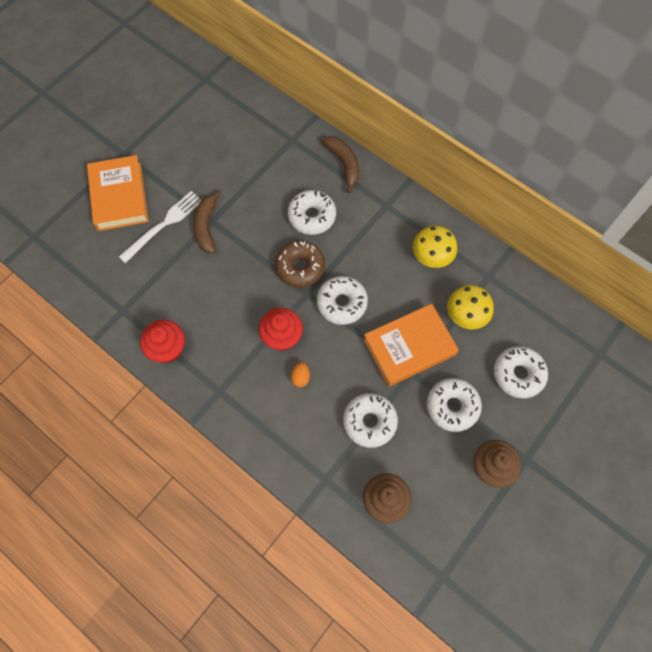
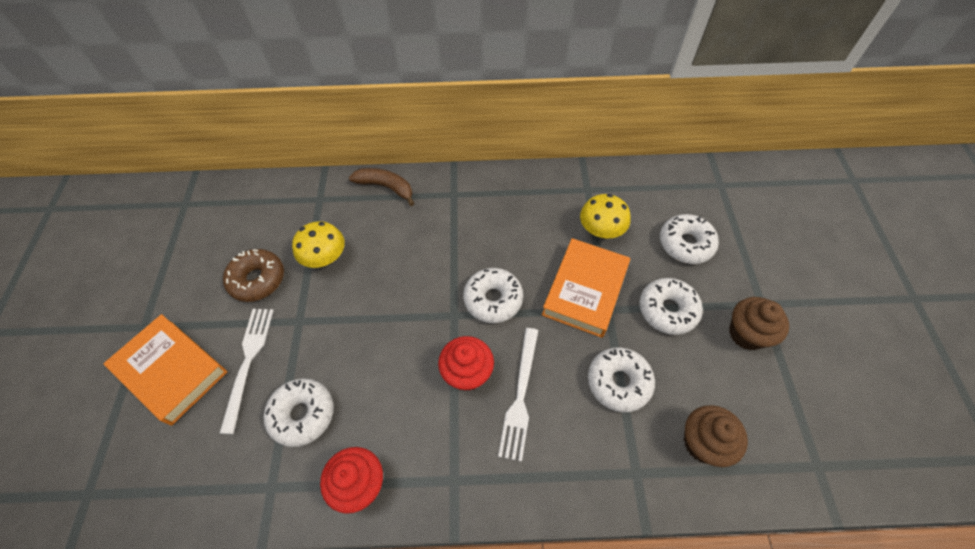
camera: 40 degrees left, 10 degrees down
(207, 226) = (298, 329): brown banana -> none
(300, 267) = (426, 298): brown donut -> brown donut (257, 280)
(300, 377) = (520, 396): orange egg -> white fork
(312, 216) = (396, 247): white donut -> white donut (302, 414)
(432, 255) = (529, 206): yellow mushroom -> yellow mushroom (325, 257)

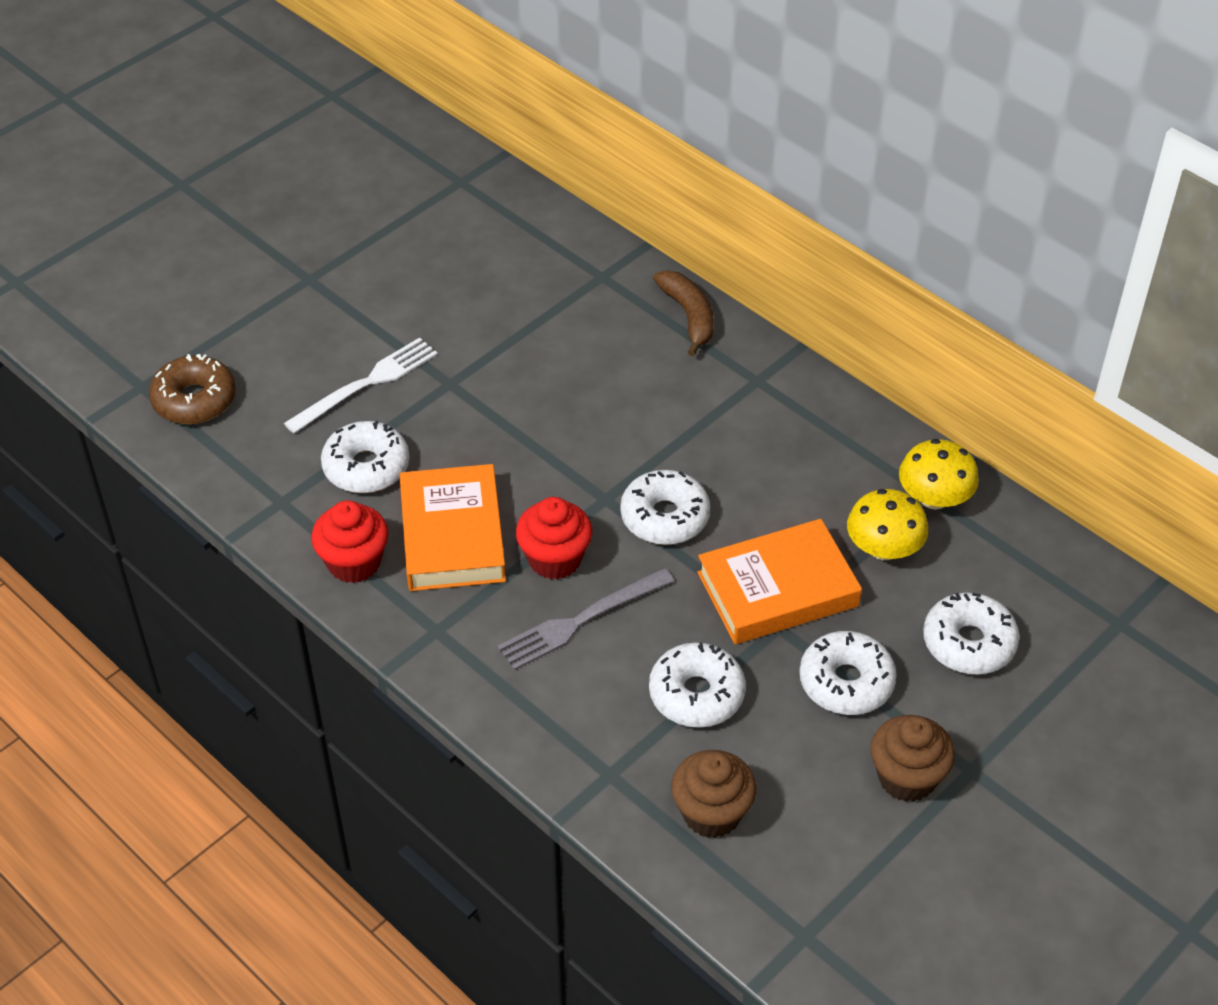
camera: 45 degrees right, 10 degrees down
(171, 371) = (295, 338): orange book -> orange book (453, 535)
(257, 280) = (452, 313): brown donut -> brown donut (194, 400)
(325, 257) = (541, 341): yellow mushroom -> yellow mushroom (934, 498)
(520, 396) = (581, 620): white fork -> grey fork

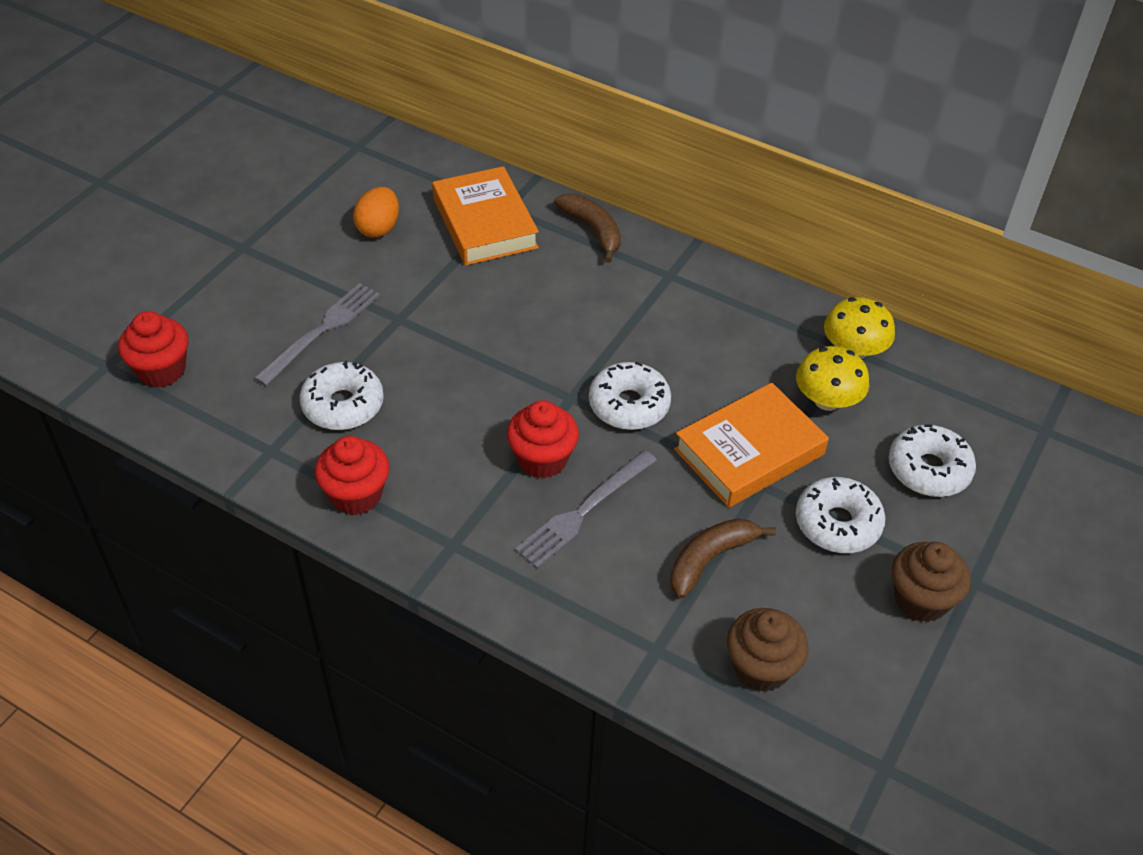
camera: 15 degrees left, 0 degrees up
(194, 400) = (162, 370): brown donut -> red cupcake
(366, 384) = (322, 331): white fork -> grey fork
(453, 535) = (442, 454): orange book -> orange book (485, 223)
(457, 279) = (378, 228): none -> orange egg
(696, 694) = (710, 559): white donut -> brown banana

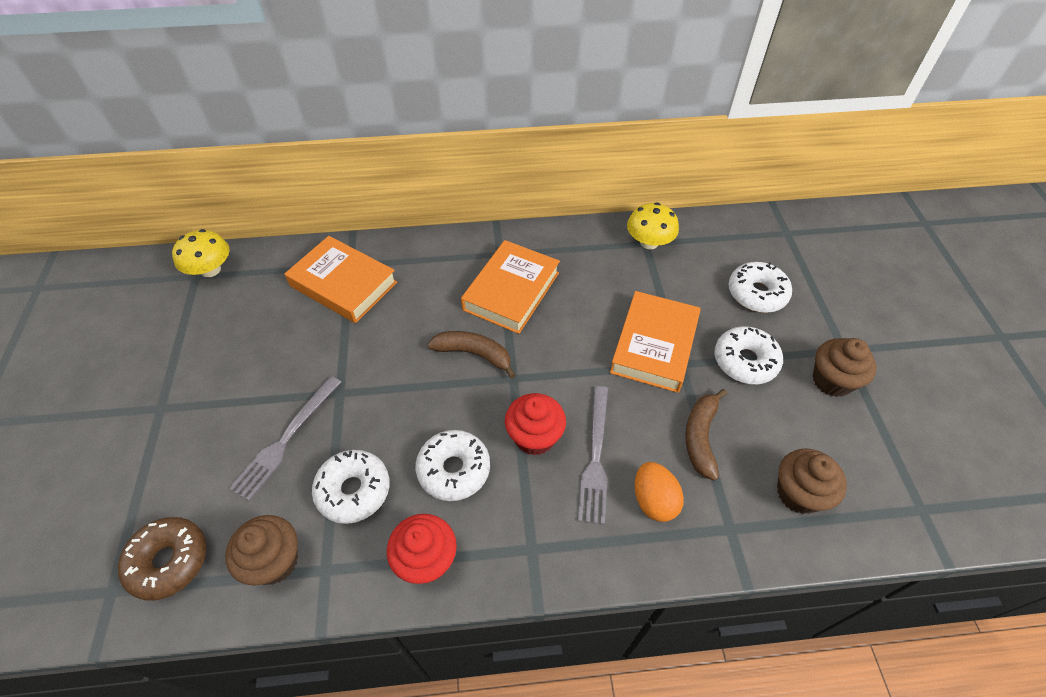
camera: 35 degrees left, 5 degrees up
(162, 370) = (169, 561): red cupcake -> brown donut
(237, 419) = (274, 561): none -> brown cupcake
(322, 331) = (286, 439): grey fork -> grey fork turned 150 degrees counterclockwise
(378, 228) = (265, 330): orange egg -> orange egg (654, 500)
(593, 230) = (423, 250): brown banana -> brown banana (474, 354)
(629, 405) = (555, 360): white donut -> white donut (454, 469)
(646, 318) = (511, 291): none -> orange book
(827, 400) = (664, 283): yellow mushroom -> yellow mushroom (210, 270)

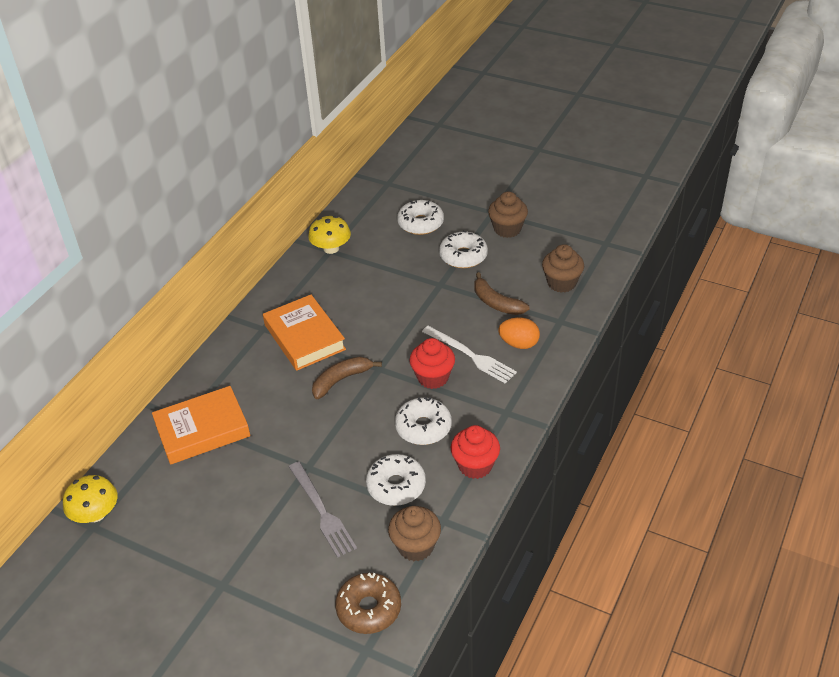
camera: 55 degrees left, 10 degrees down
(595, 457) = (470, 355): grey fork -> white fork
(654, 345) = (416, 289): orange book -> none

